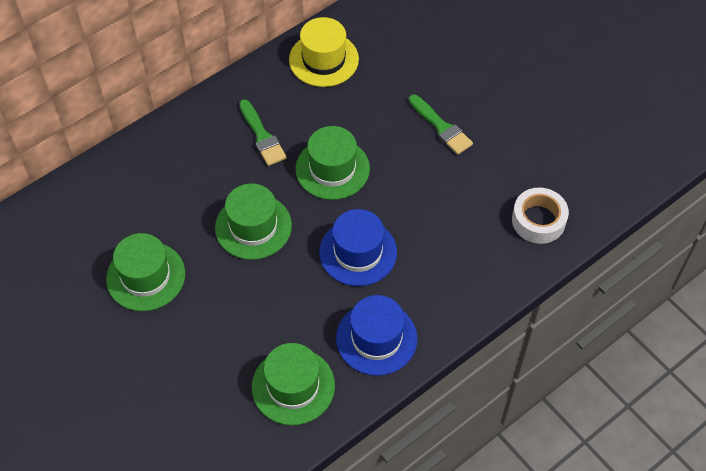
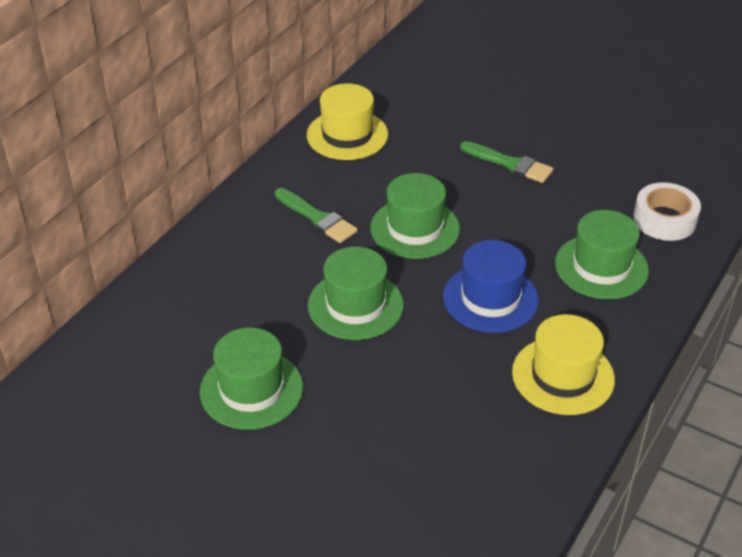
camera: 20 degrees left, 15 degrees down
(293, 386) = (496, 453): green hat -> green hat (601, 267)
(376, 338) = (563, 376): blue hat -> yellow hat

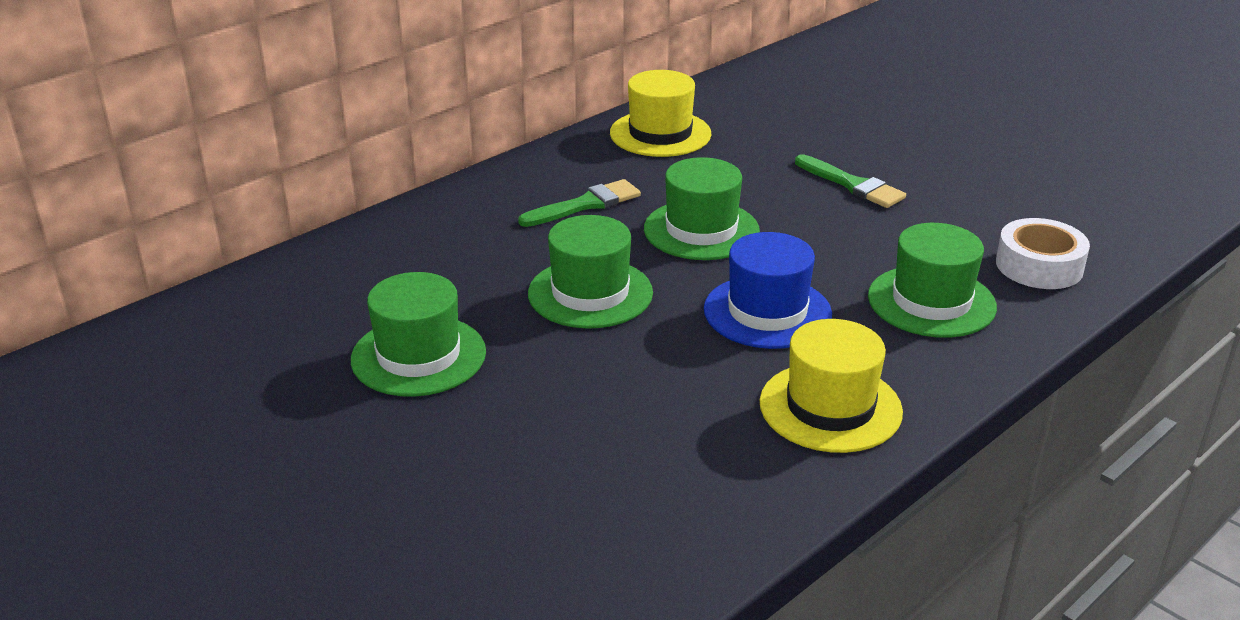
camera: 15 degrees right, 10 degrees down
(317, 218) = (586, 204): green brush -> green brush turned 90 degrees counterclockwise

